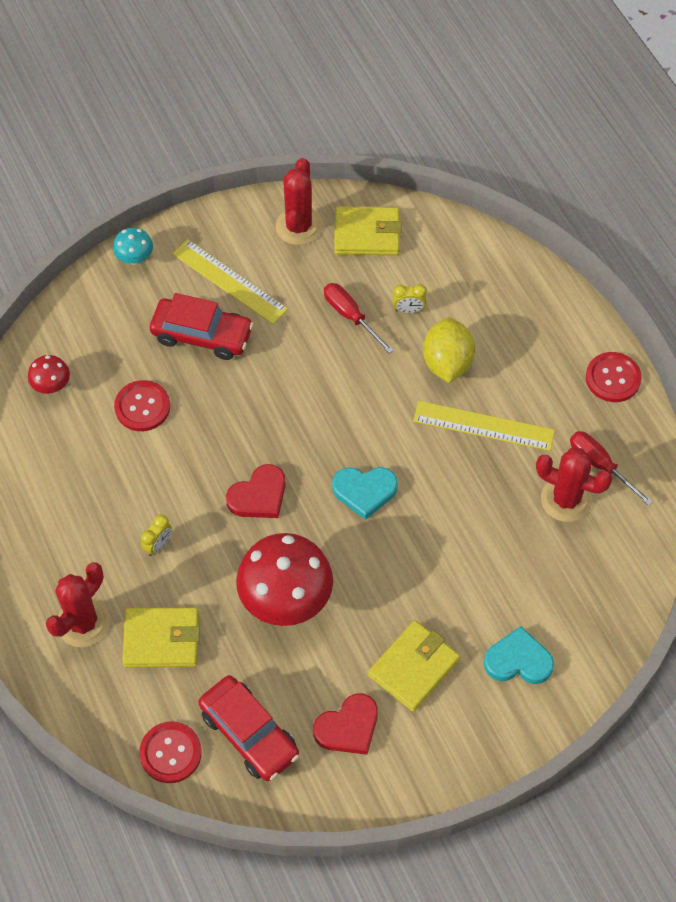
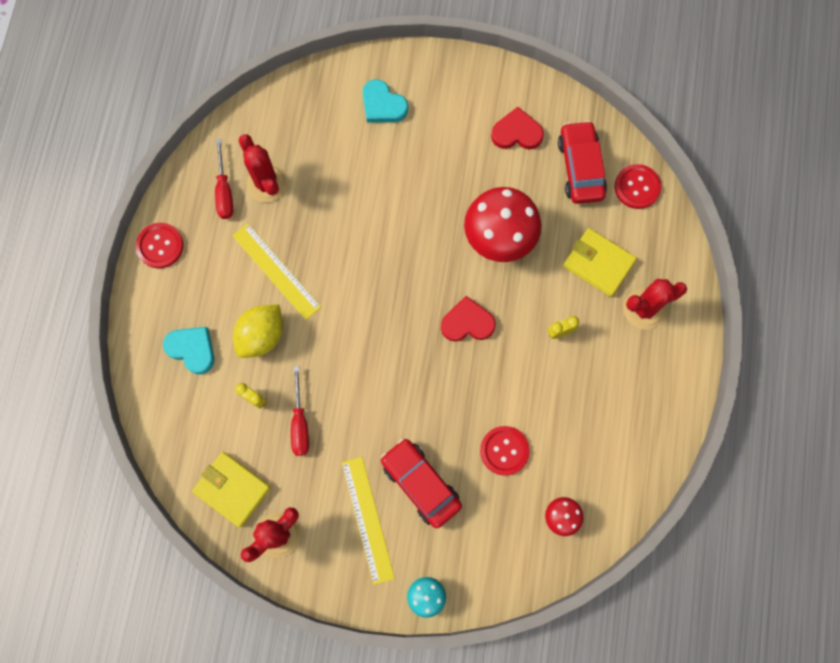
camera: 145 degrees left, 15 degrees up
(364, 491) = (393, 277): turquoise heart -> turquoise heart (192, 349)
(414, 667) = (450, 142): yellow wallet -> none

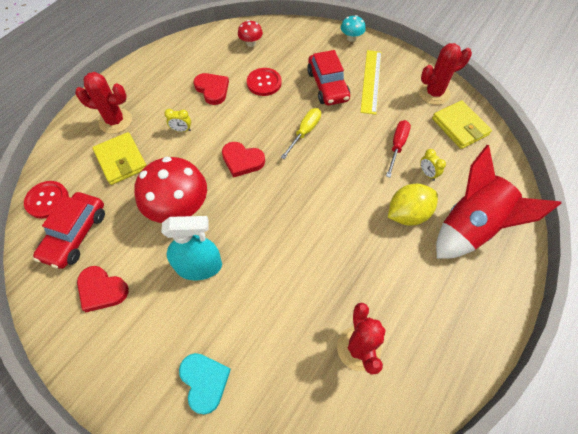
camera: 155 degrees left, 15 degrees down
(160, 246) = (484, 330): red button -> none
(192, 349) = (470, 227): turquoise heart -> red rocket
(224, 191) = (404, 359): red screwdriver -> none
(276, 271) = (377, 260): yellow ruler -> none
(416, 394) = (304, 132): none -> yellow screwdriver
(443, 190) = (199, 267): none -> turquoise spray bottle
(562, 409) = (212, 90): none -> red heart

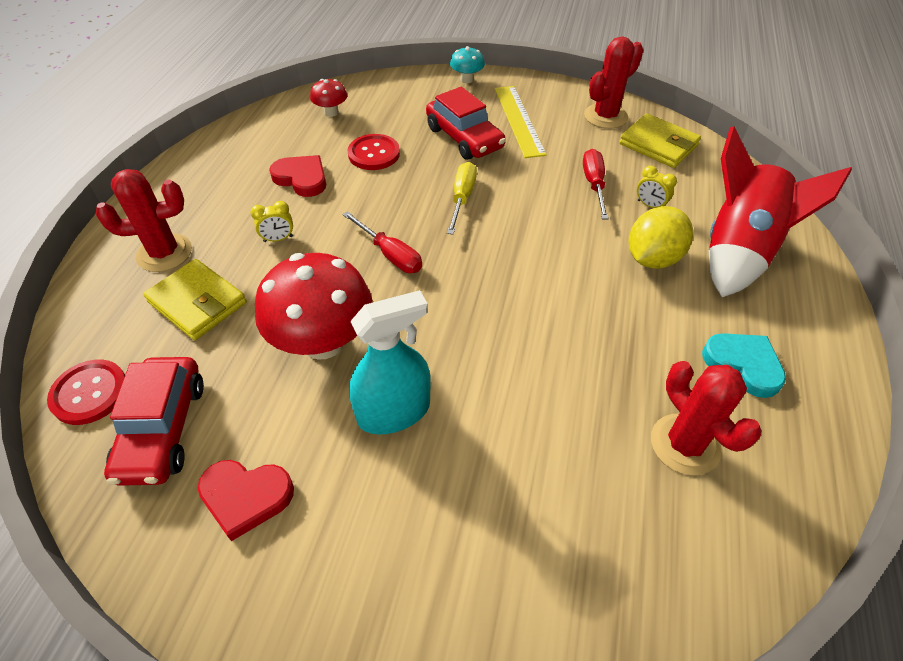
camera: 20 degrees left, 10 degrees down
(204, 381) = (484, 575): turquoise heart -> turquoise heart (743, 365)
(242, 160) = (390, 254): red heart -> red screwdriver

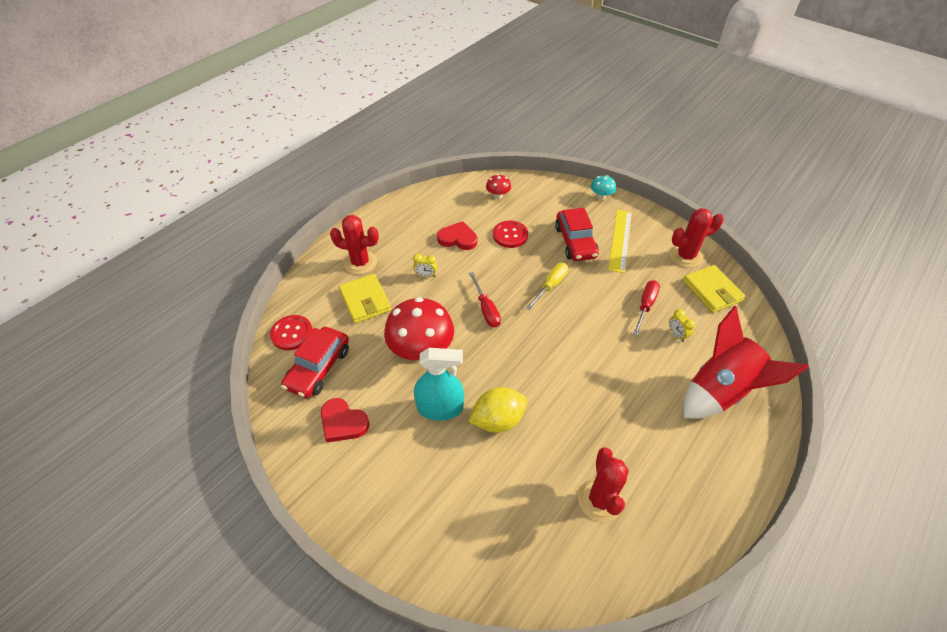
camera: 25 degrees right, 0 degrees up
(301, 178) = (458, 238): red heart -> red heart turned 45 degrees counterclockwise
(652, 258) = (654, 373): yellow lemon -> yellow lemon (498, 420)
(743, 365) = (671, 467): turquoise heart -> none

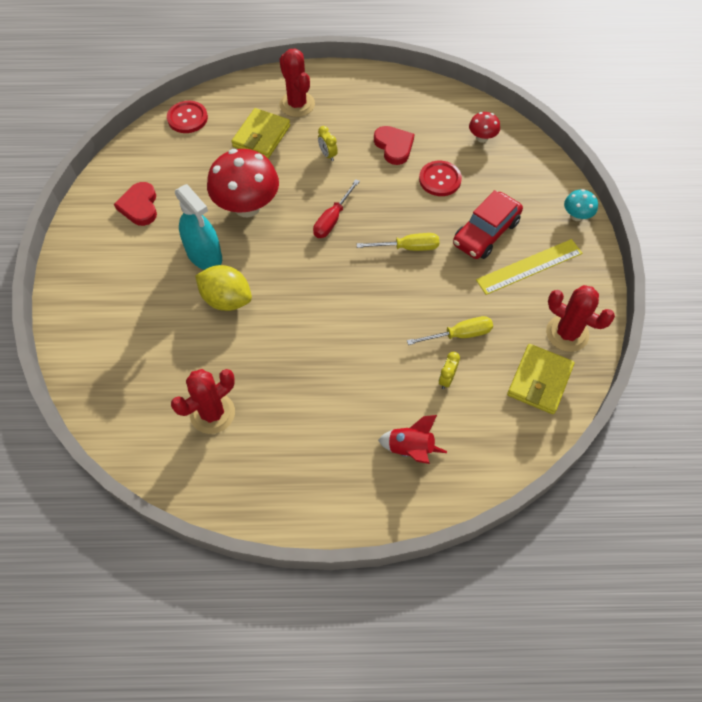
camera: 50 degrees right, 10 degrees up
(319, 368) = (172, 157): red car -> none
(645, 306) = (459, 335): red screwdriver -> yellow screwdriver
(720, 390) = (410, 449): red rocket -> red rocket, size x0.51

